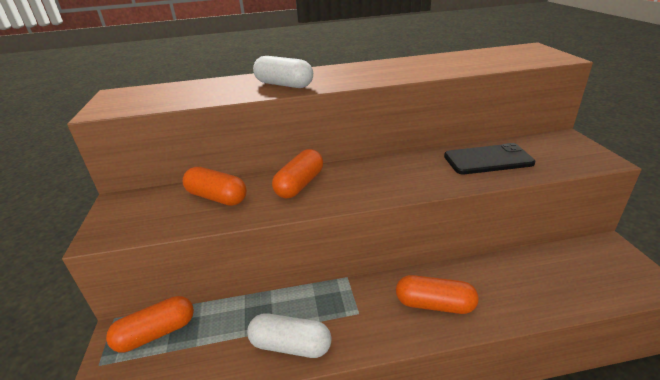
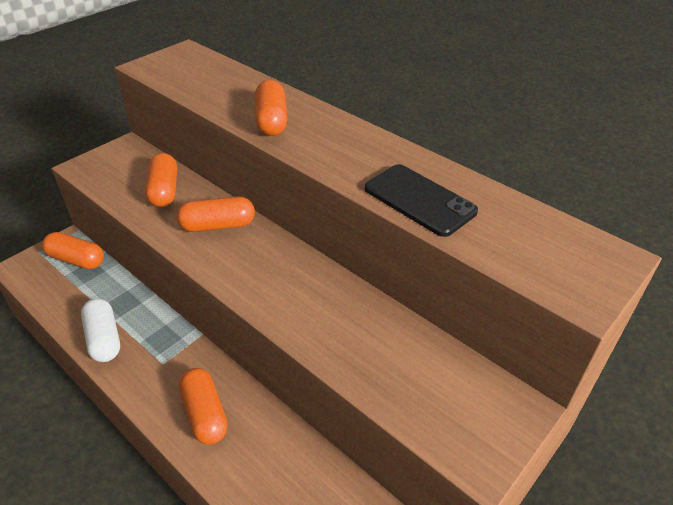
camera: 50 degrees right, 10 degrees up
(284, 85) = (271, 121): white capsule -> orange capsule
(488, 160) = (379, 343): black phone -> black phone (419, 200)

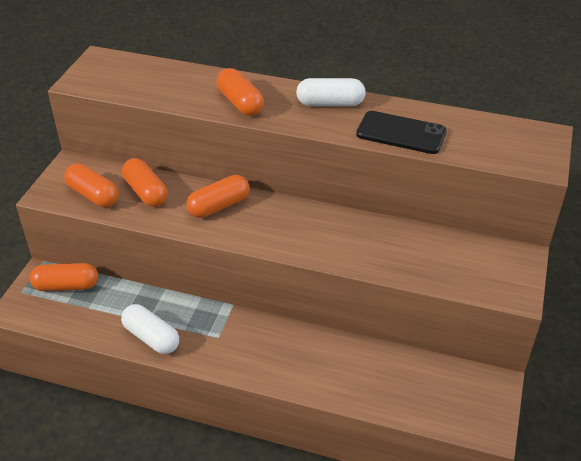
camera: 25 degrees left, 0 degrees up
(205, 413) = (282, 358): orange capsule -> orange capsule (93, 195)
(364, 146) = (330, 103): none -> white capsule

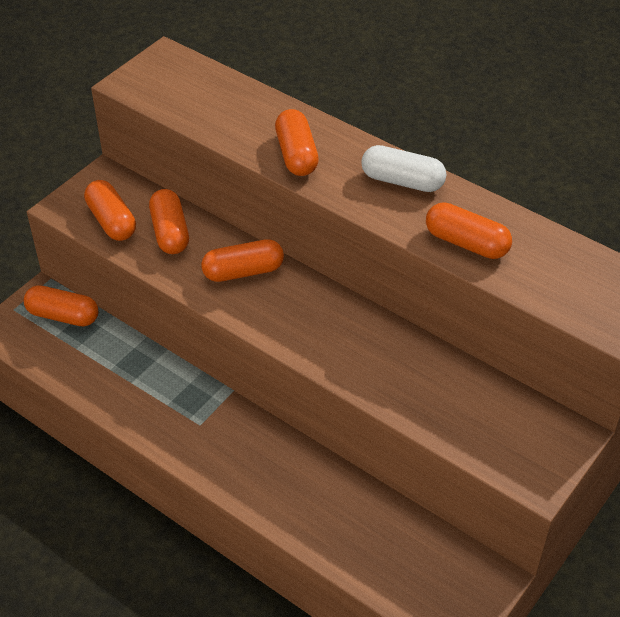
camera: 20 degrees right, 5 degrees up
(151, 337) = (128, 403): white capsule -> none
(401, 133) = (466, 243): black phone -> orange capsule

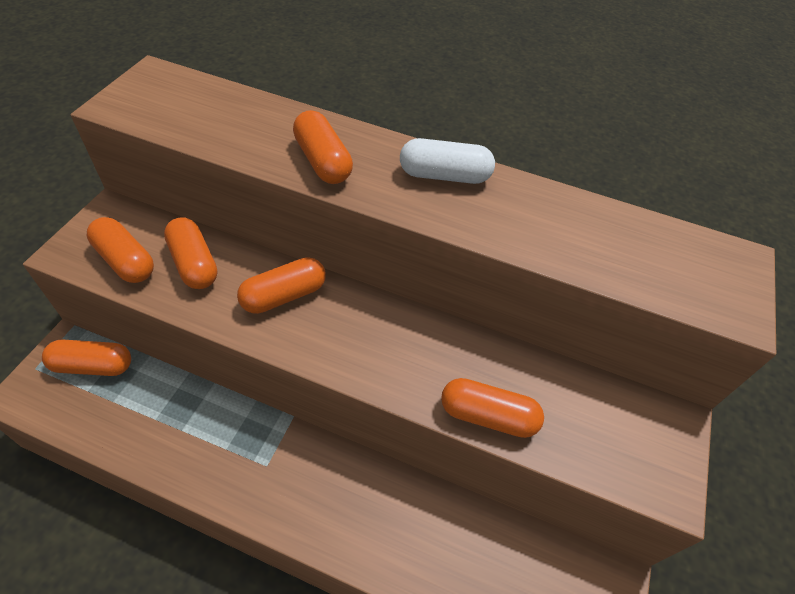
camera: 20 degrees left, 5 degrees up
(466, 243) = (537, 235): orange capsule -> orange capsule (488, 416)

